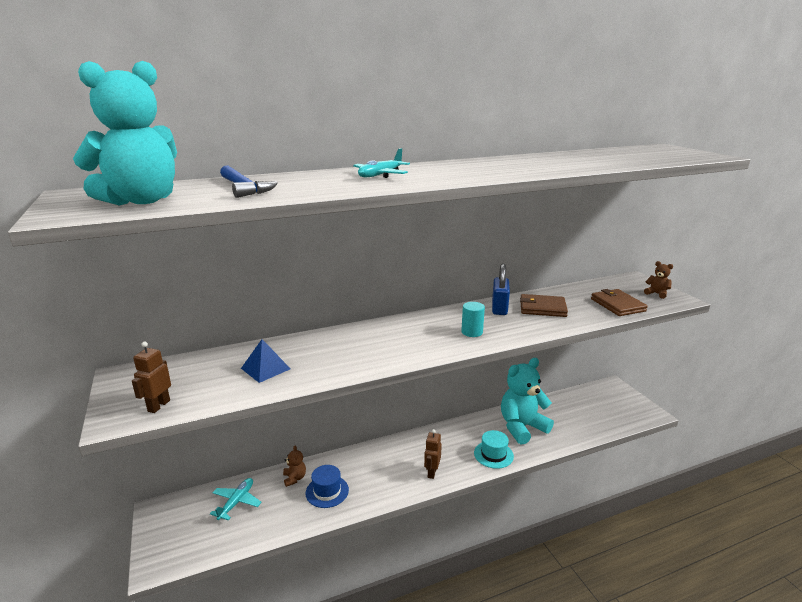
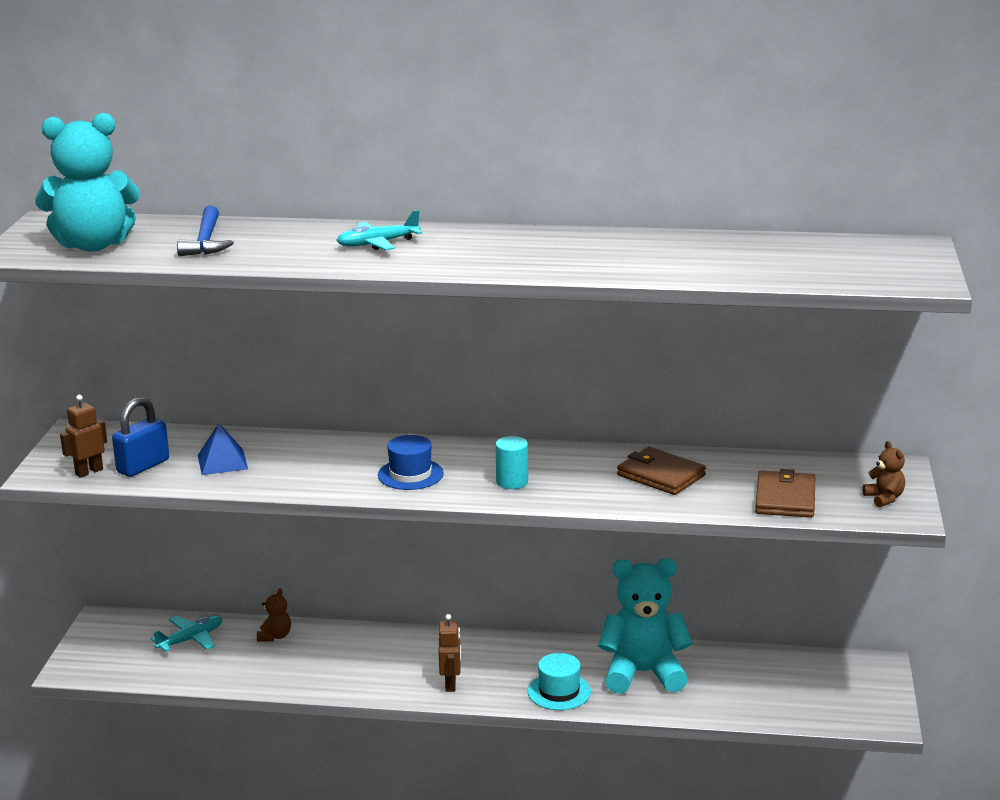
camera: 30 degrees right, 0 degrees up
(327, 491) = (301, 662): blue hat -> blue hat (410, 474)
(432, 472) = (451, 684): brown robot -> brown robot turned 135 degrees clockwise
(499, 308) = (598, 460): blue padlock -> blue padlock (143, 466)

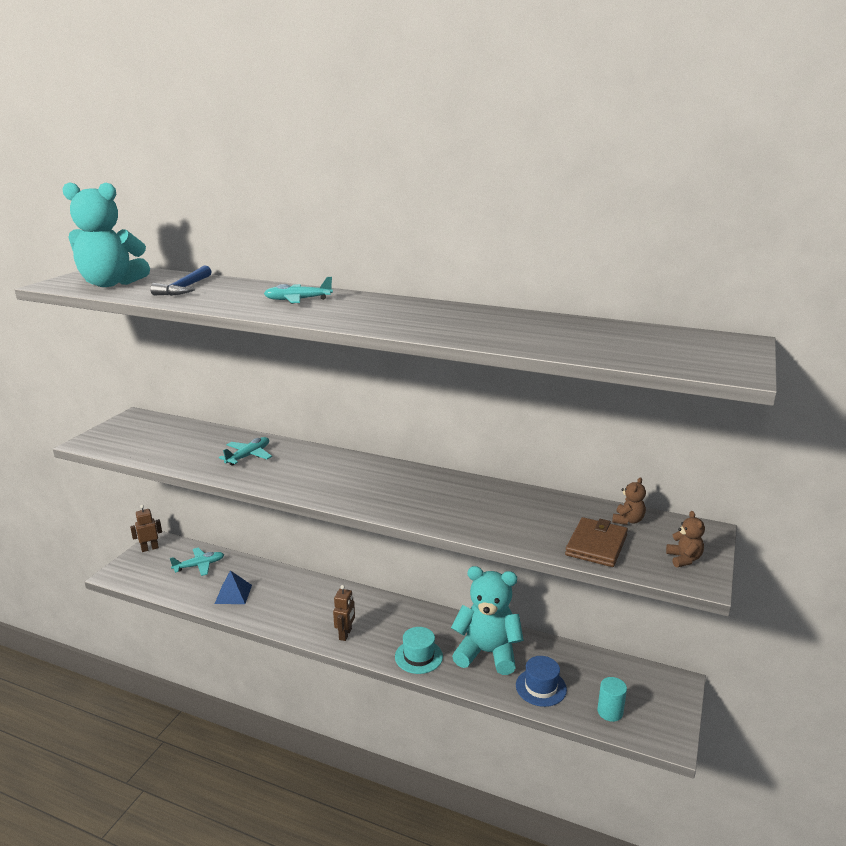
camera: 15 degrees right, 0 degrees up
(89, 472) = (115, 445): brown robot -> brown robot (150, 548)
(143, 466) = (151, 446): blue padlock -> none
(222, 462) = (203, 450): blue pyramid -> blue pyramid (233, 594)
(275, 636) = (252, 573): brown teddy bear -> brown teddy bear (628, 520)
(292, 460) = (248, 456): none -> turquoise plane
(410, 474) = (319, 479): blue hat -> blue hat (541, 687)
(512, 482) = (388, 496): turquoise cylinder -> turquoise cylinder (610, 712)
(661, 475) = (504, 508): brown wallet -> none

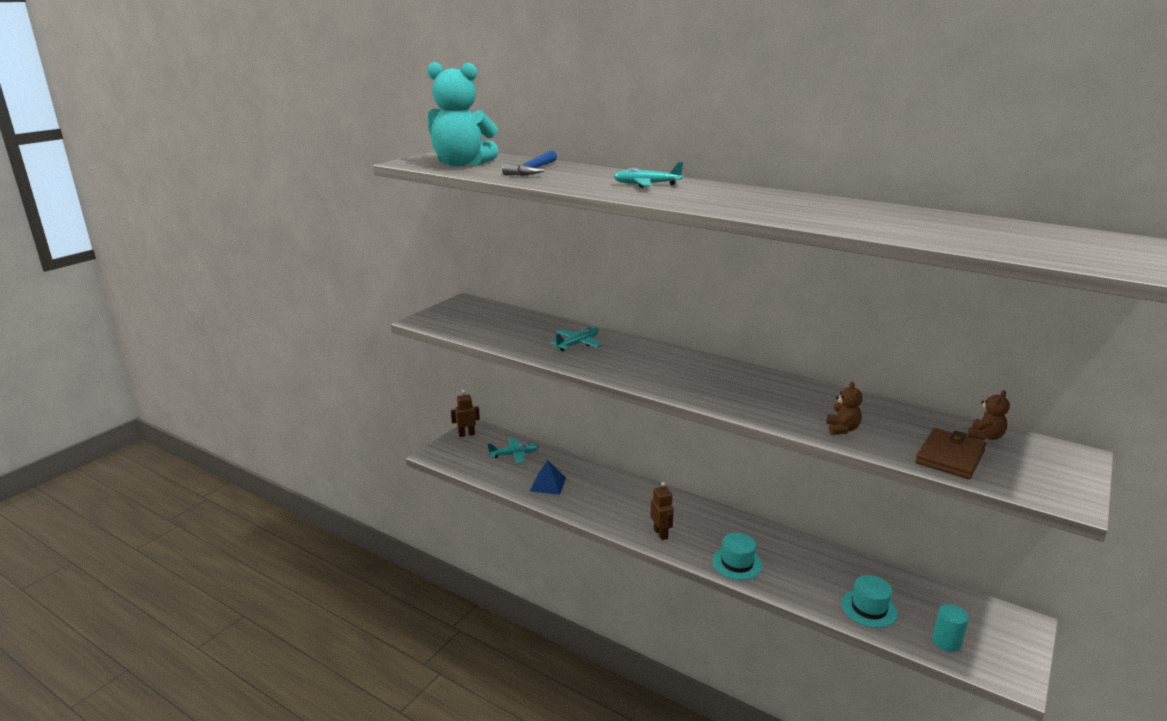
camera: 10 degrees right, 0 degrees up
(345, 634) = (661, 534): brown robot -> brown robot turned 45 degrees counterclockwise
(487, 653) = (810, 568): turquoise teddy bear -> none
(541, 687) = (869, 608): blue hat -> turquoise hat
(684, 559) = (1051, 479): brown teddy bear -> brown teddy bear (842, 429)

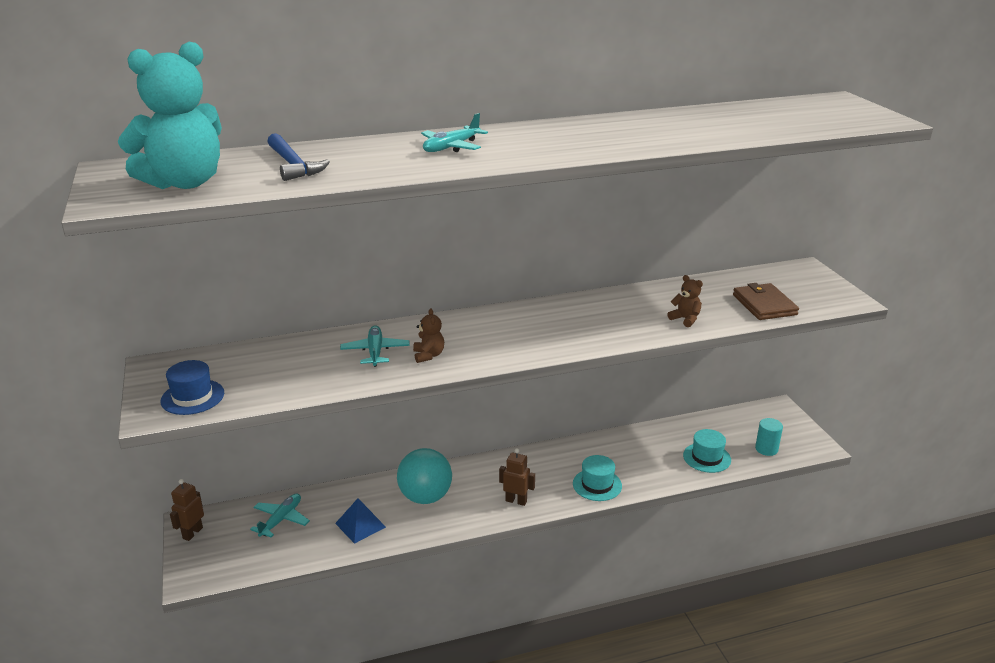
camera: 50 degrees left, 5 degrees up
(451, 322) = (192, 397): none -> blue hat
(608, 494) = (425, 497): none -> turquoise ball
(985, 436) = (753, 280): brown teddy bear -> brown teddy bear (428, 355)

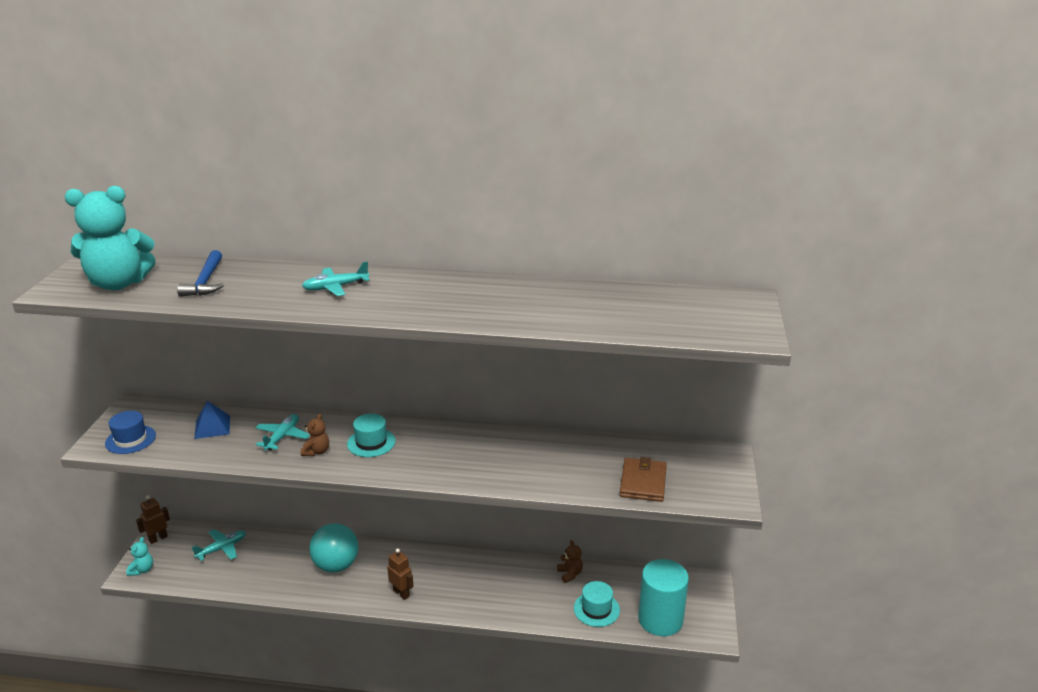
camera: 25 degrees right, 0 degrees up
(201, 569) = (142, 570): none -> turquoise teddy bear
(360, 525) = (271, 573): blue pyramid -> blue pyramid (212, 427)
(597, 485) = (478, 602): turquoise hat -> turquoise hat (371, 442)
(685, 319) = (555, 477): brown teddy bear -> brown teddy bear (570, 574)
(766, 449) = (660, 619): turquoise cylinder -> turquoise cylinder, size x1.98

